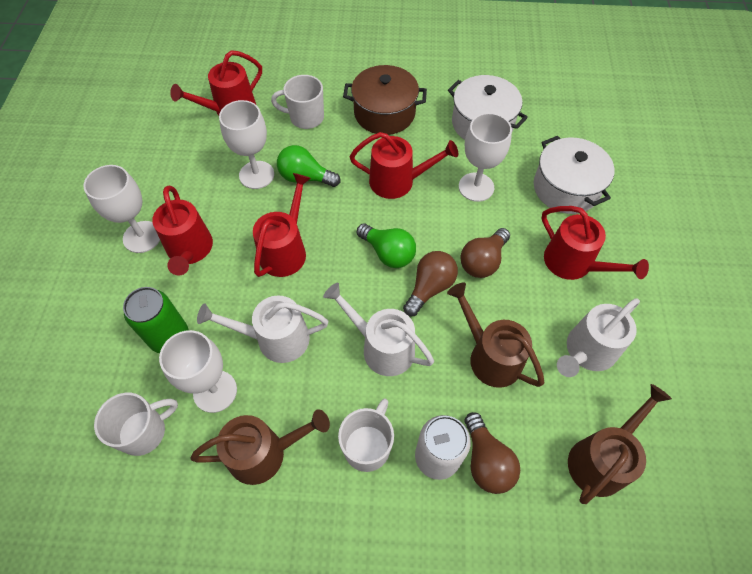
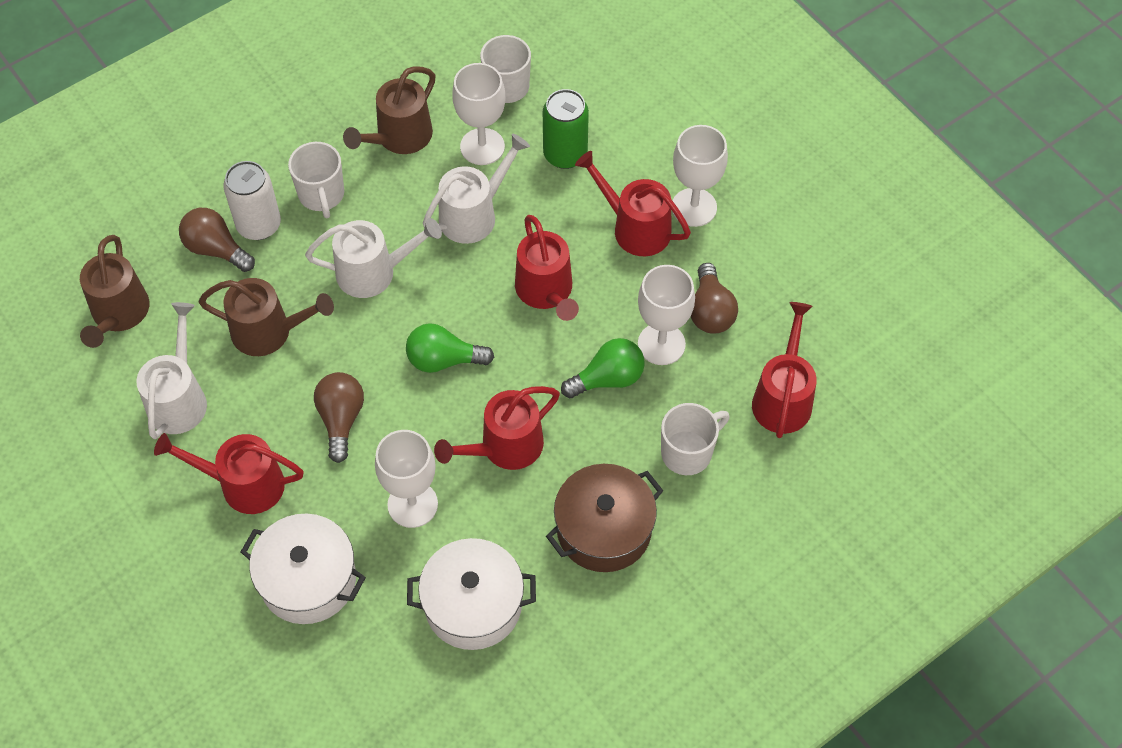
camera: 140 degrees right, 0 degrees up
(430, 288) = (373, 355): brown light bulb -> brown light bulb (710, 311)

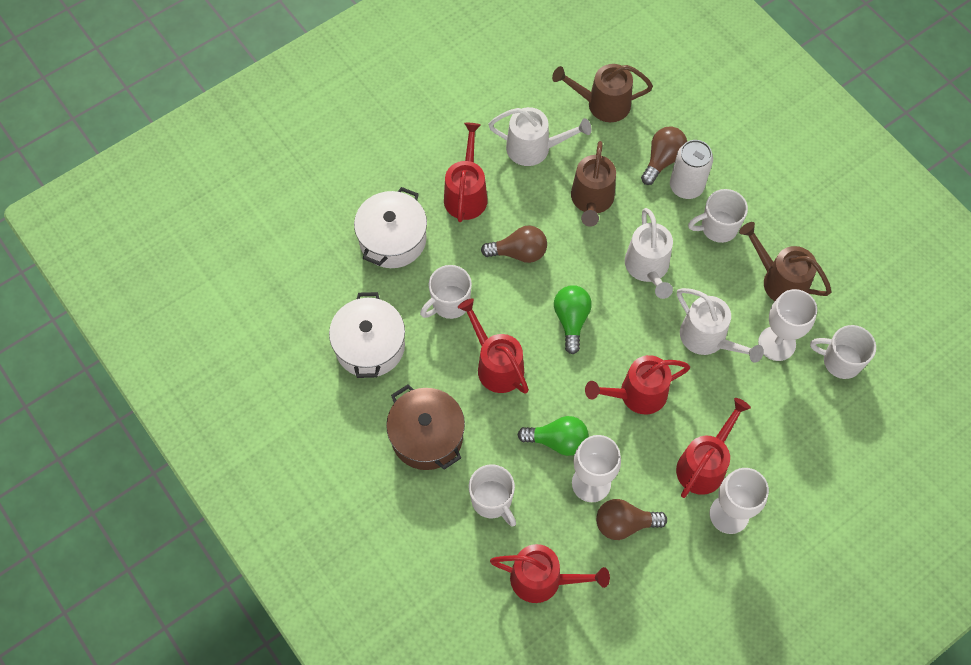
camera: 90 degrees right, 5 degrees up
(412, 504) = (449, 303): white goblet -> white mug
(565, 154) = (775, 409): green can -> none
(608, 378) = (557, 441): green light bulb -> green light bulb turned 60 degrees counterclockwise

